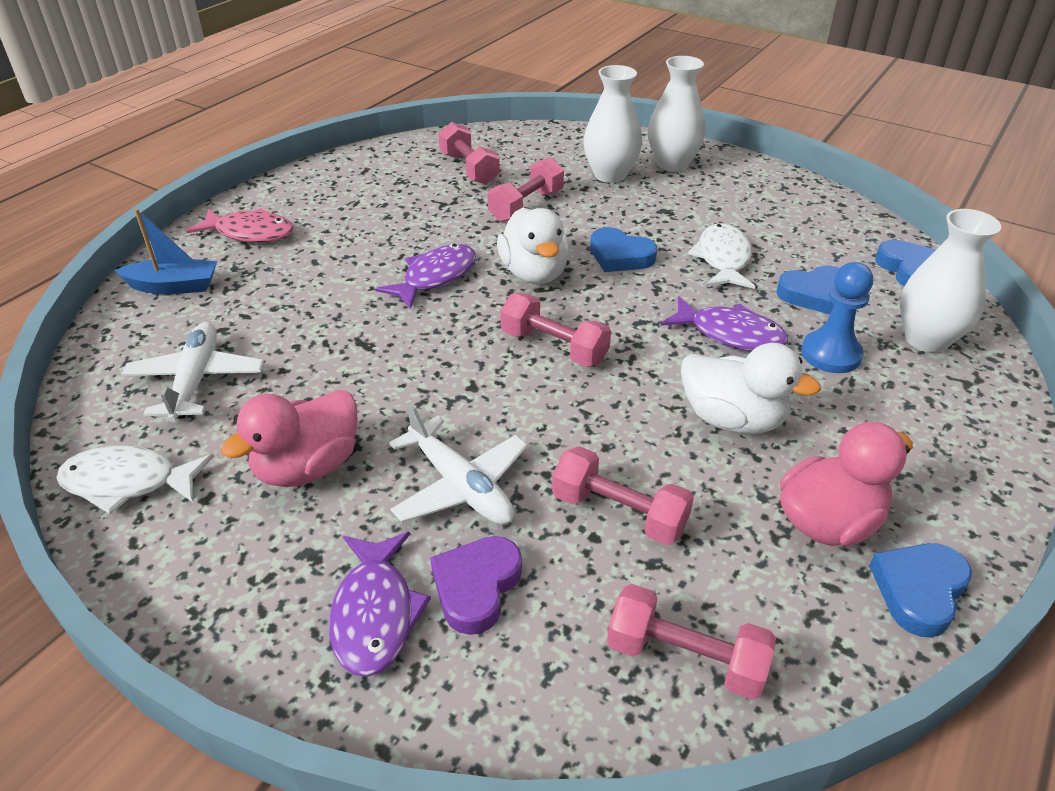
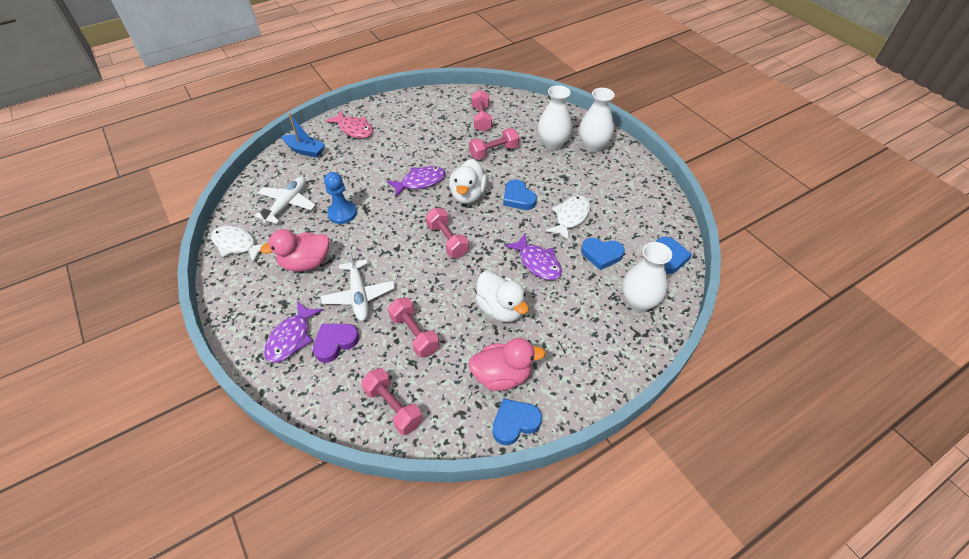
camera: 25 degrees right, 10 degrees up
(830, 354) = (579, 292): blue pawn -> blue pawn (342, 213)

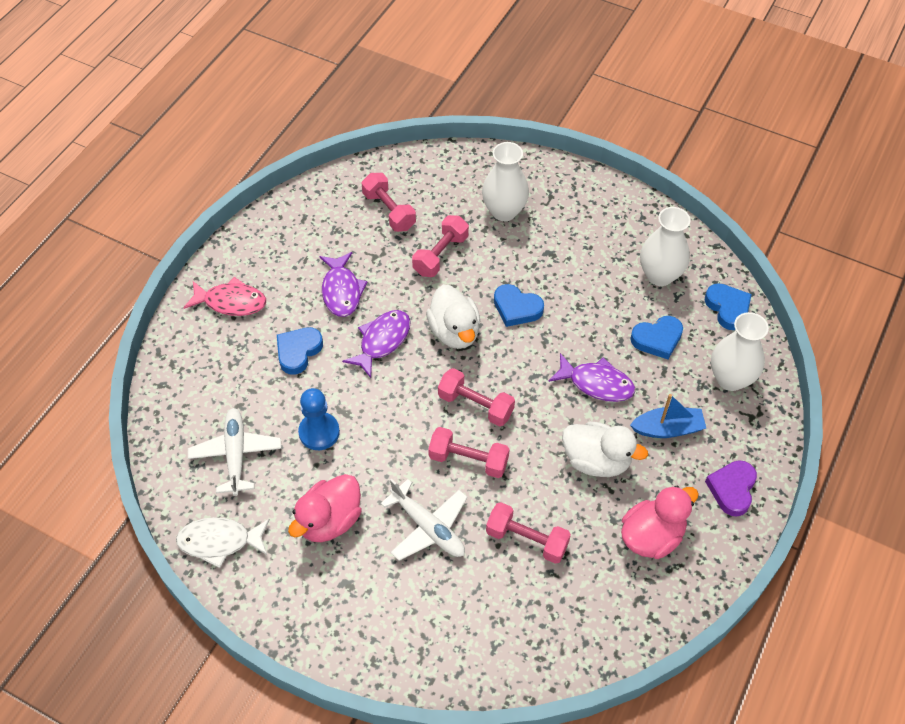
camera: 30 degrees left, 5 degrees up
(291, 338) = (392, 619): purple fish -> purple fish (341, 291)
(305, 150) = (191, 365): blue boat -> blue boat (667, 429)
(335, 343) = (447, 597): purple heart -> purple heart (732, 489)
(393, 407) = (567, 632): pink dumbbell -> pink dumbbell (468, 460)
(515, 423) = (698, 579): blue heart -> blue heart (298, 351)
(570, 217) = (593, 306): white fish -> none
(593, 146) = (553, 193): white vase -> white vase (659, 275)

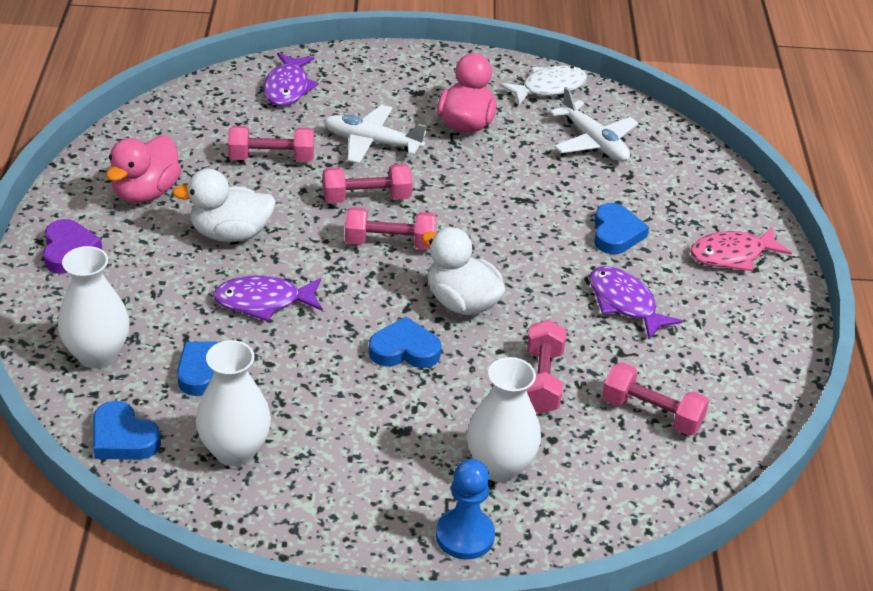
camera: 150 degrees right, 15 degrees down
(319, 432) = (532, 178): blue pawn -> blue pawn (465, 536)
(382, 341) = (536, 269): purple fish -> purple fish (287, 88)
(667, 429) = (160, 283): blue boat -> none

